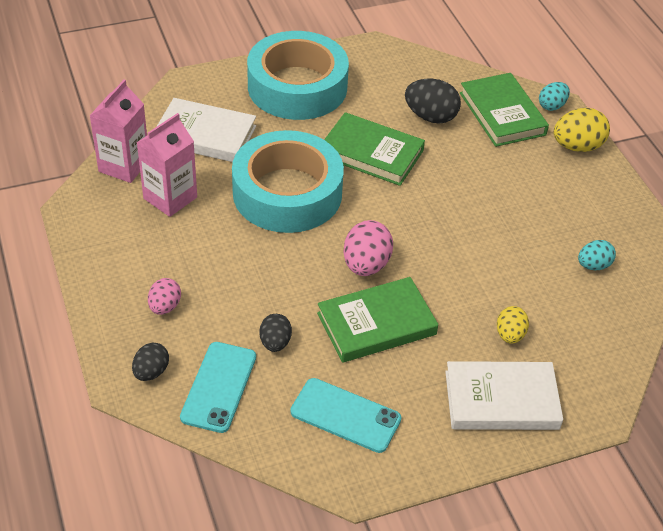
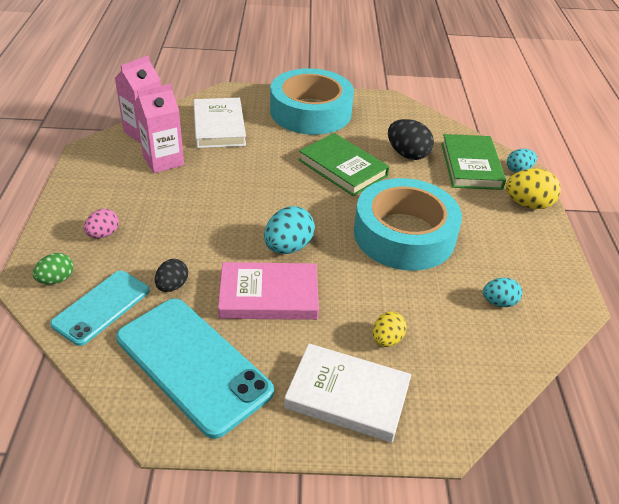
camera: 20 degrees right, 5 degrees down
(151, 372) = (56, 279): black egg -> green egg
(205, 135) = (219, 127): white book -> white book turned 45 degrees clockwise
(287, 193) = (256, 179): turquoise tape -> turquoise tape (404, 234)
(345, 415) = (193, 364): turquoise phone -> turquoise phone, size x1.63
(366, 265) = (288, 247): pink egg -> turquoise egg
(376, 324) = (269, 295): green book -> pink book

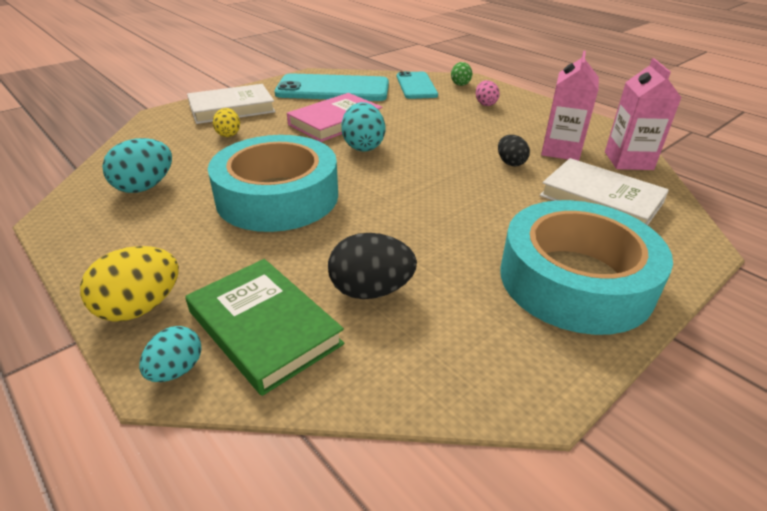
camera: 140 degrees right, 5 degrees down
(172, 286) = (399, 104): black egg -> black egg (510, 163)
(342, 168) = (418, 226): green book -> none
(498, 302) = (145, 187): turquoise egg -> turquoise egg, size x1.60

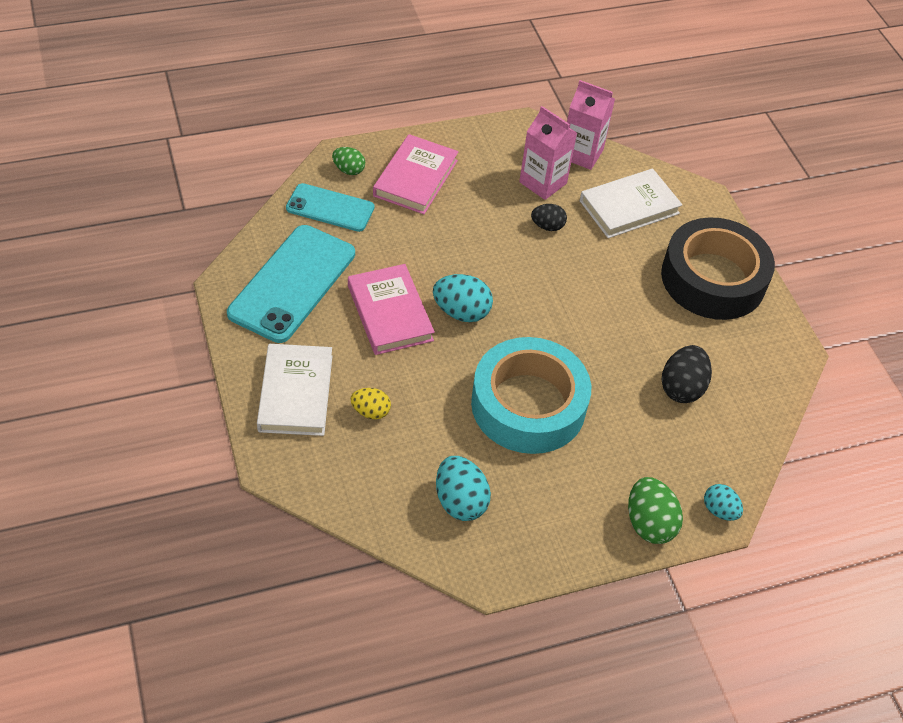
camera: 70 degrees left, 15 degrees up
(140, 307) = (649, 523): yellow egg -> green egg
(264, 327) = (697, 456): green book -> none
(485, 104) = (415, 178): pink egg -> pink book
(575, 280) = (713, 279): turquoise tape -> black tape

